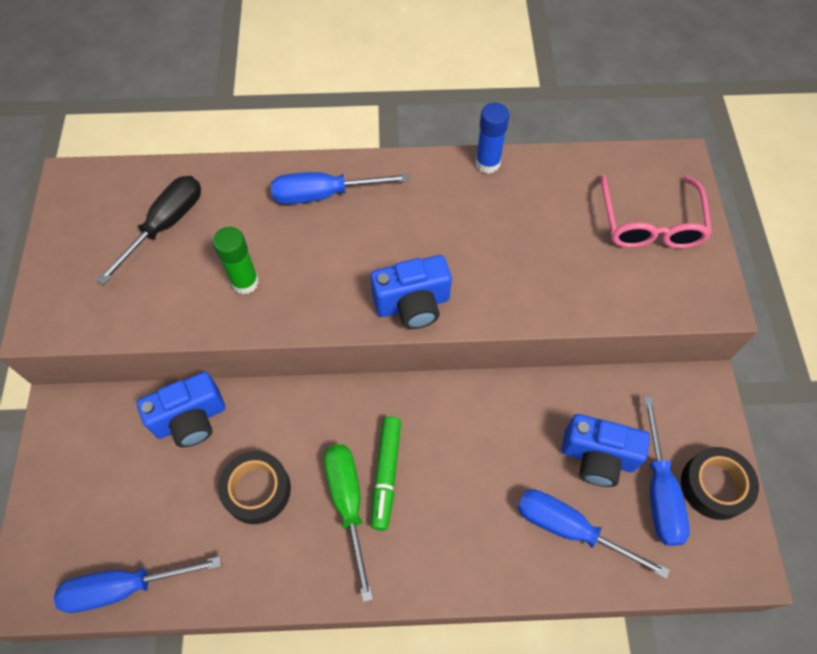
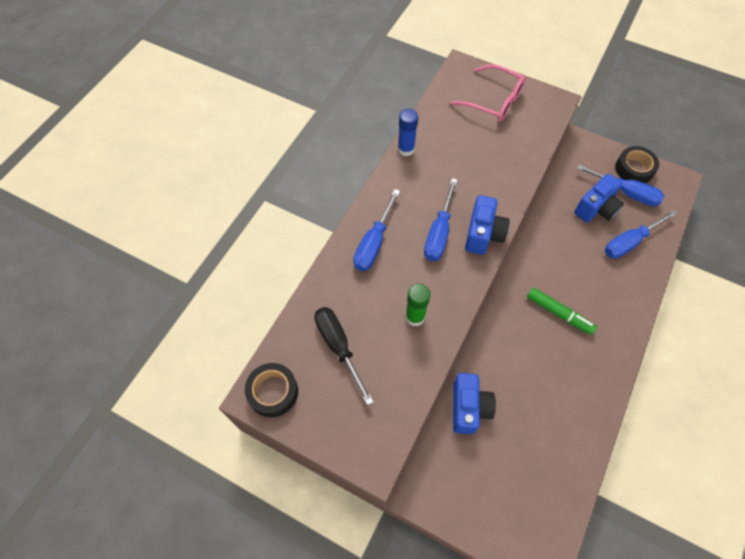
camera: 60 degrees left, 0 degrees up
(124, 587) = (566, 494): blue screwdriver -> blue screwdriver (439, 233)
(257, 490) = (536, 388): black tape -> black tape (273, 392)
(348, 504) = (568, 342): green screwdriver -> none

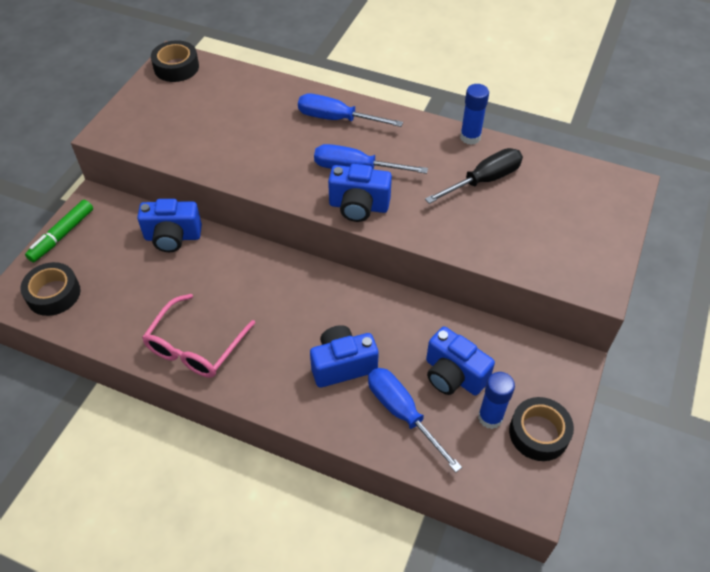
camera: 85 degrees right, 10 degrees down
(338, 347) = (218, 103): black screwdriver -> black screwdriver (484, 180)
(415, 317) = (250, 153): green glue stick -> none
(493, 100) = (576, 217): pink glasses -> pink glasses (196, 346)
(539, 518) = (53, 294): none -> black tape
(559, 313) = (286, 322): green marker -> green marker (62, 235)
(594, 276) = (342, 365): none -> blue camera
(626, 193) = (490, 417): blue screwdriver -> blue glue stick

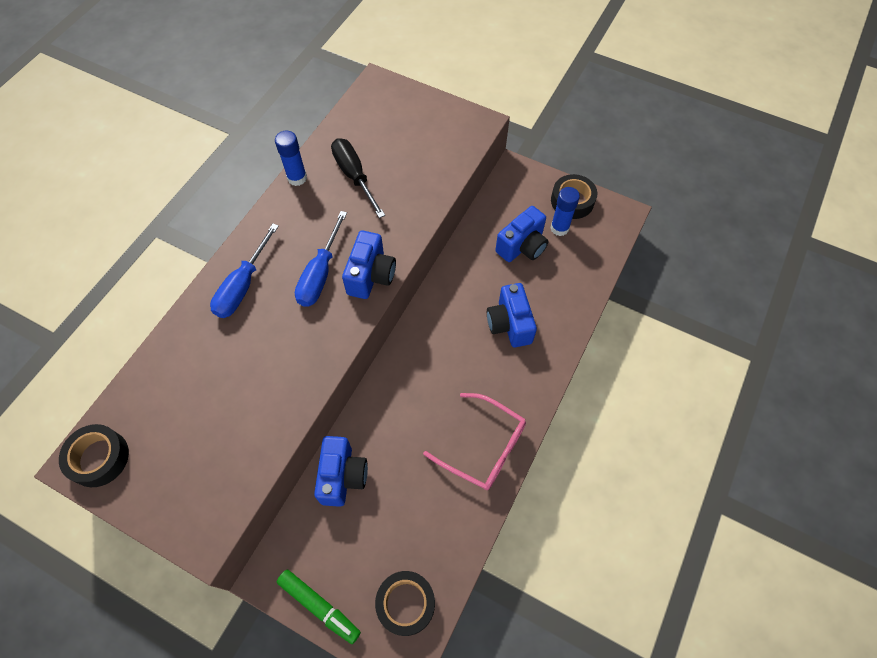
camera: 85 degrees left, 10 degrees up
(402, 413) = (555, 285): blue screwdriver -> none

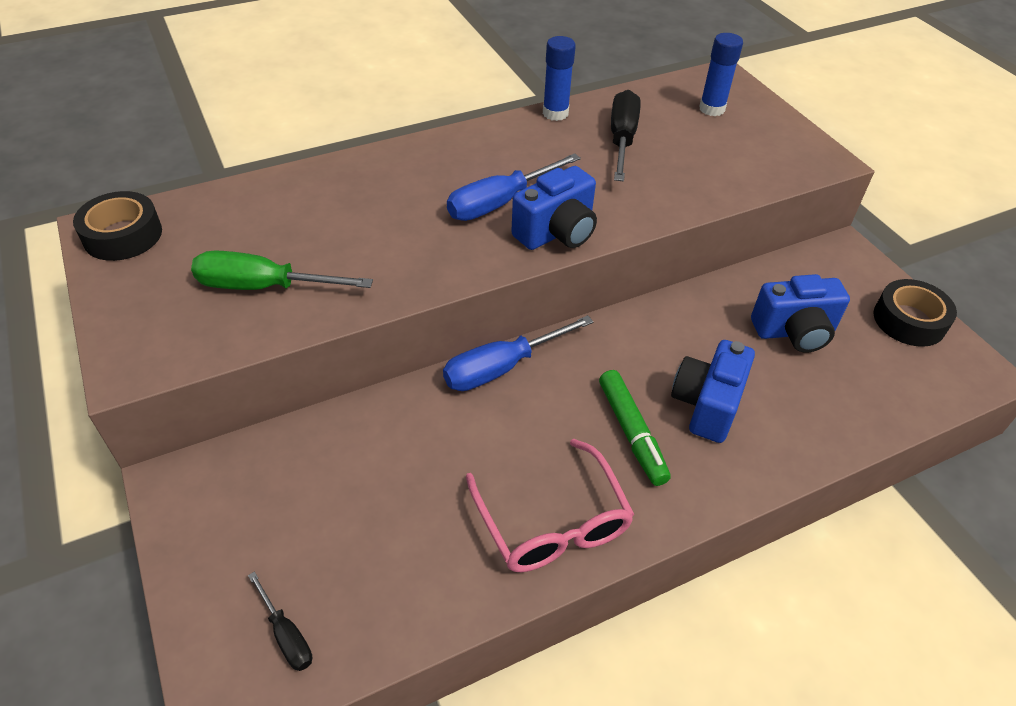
camera: 35 degrees right, 15 degrees down
(231, 431) = (263, 287): none -> green screwdriver
(243, 286) = (408, 172): blue screwdriver -> blue screwdriver (502, 368)
(319, 606) = (189, 558): green marker -> green marker (631, 433)
(342, 476) = (350, 437): blue camera -> none
(406, 603) = (286, 635): black tape -> black screwdriver
(559, 228) = (866, 340): blue glue stick -> blue glue stick (712, 109)

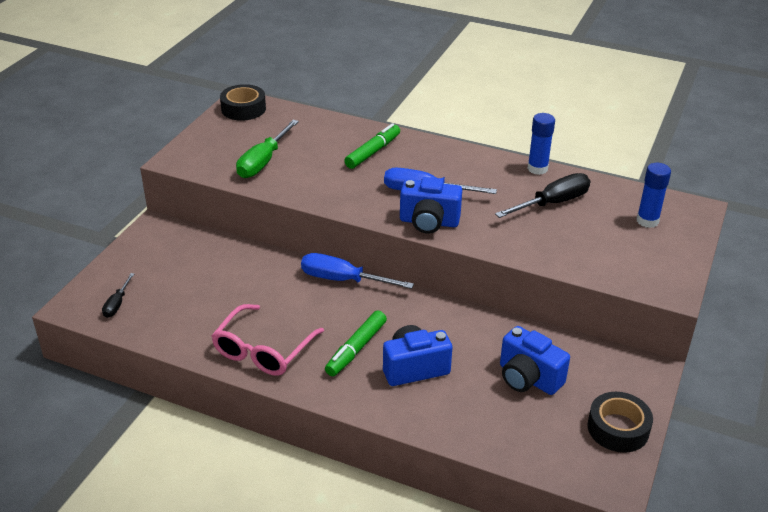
camera: 50 degrees right, 10 degrees down
(263, 287) = (263, 162): green screwdriver -> green screwdriver turned 120 degrees counterclockwise
(375, 192) = (373, 152): none -> green marker

